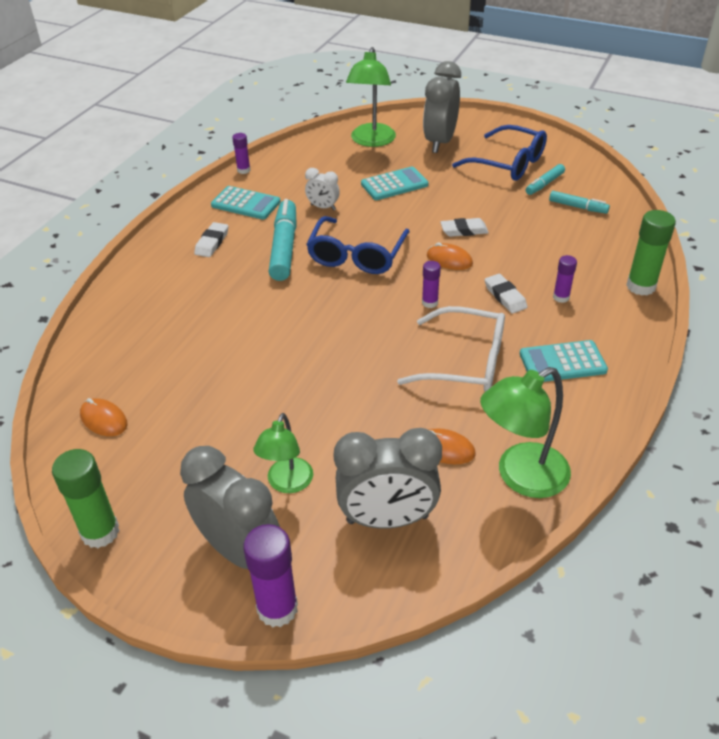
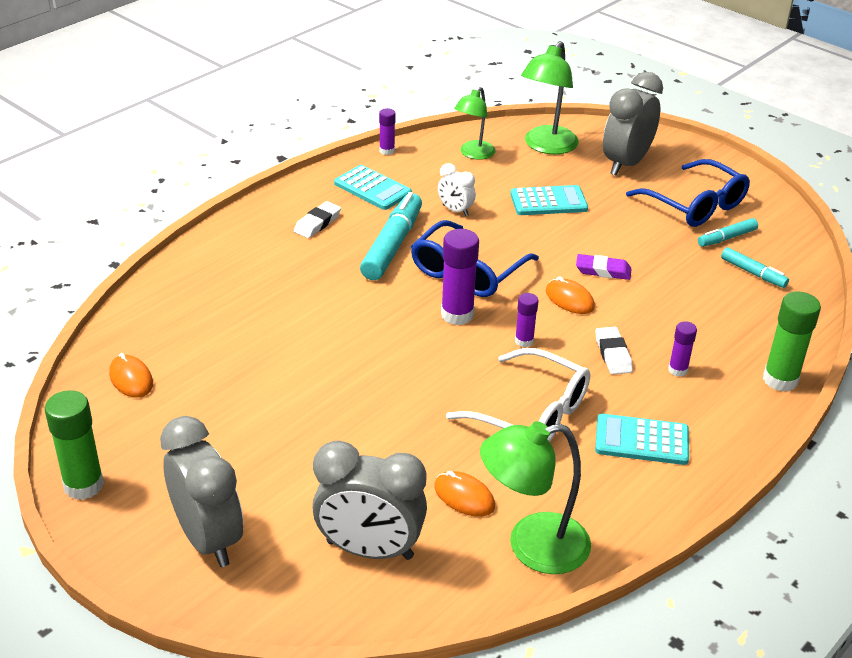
camera: 15 degrees right, 5 degrees down
(277, 608) = (220, 603): purple glue stick -> purple glue stick (457, 314)
(287, 483) = (284, 488): green lamp -> green lamp (473, 154)
(464, 230) = (603, 270): white eraser -> purple eraser

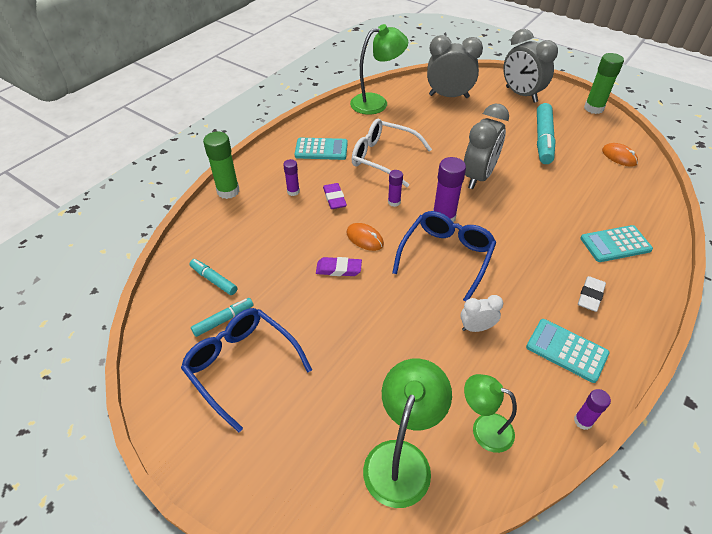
camera: 175 degrees right, 10 degrees up
(392, 245) = (515, 277): turquoise marker -> turquoise marker (543, 139)
(455, 210) = (476, 328): white clock -> white clock turned 45 degrees counterclockwise
(464, 497) = (412, 118): orange mouse -> none
(473, 154) = (484, 428): green lamp -> green lamp turned 90 degrees counterclockwise
(548, 202) = (390, 352): turquoise calculator -> turquoise calculator (615, 244)
(613, 354) = (334, 198): white eraser -> purple eraser
(626, 164) = (306, 433): grey clock -> grey clock (478, 177)

